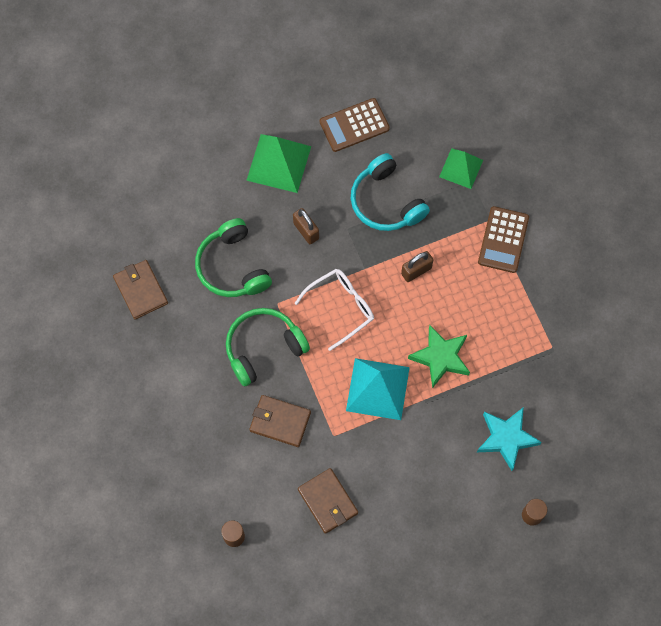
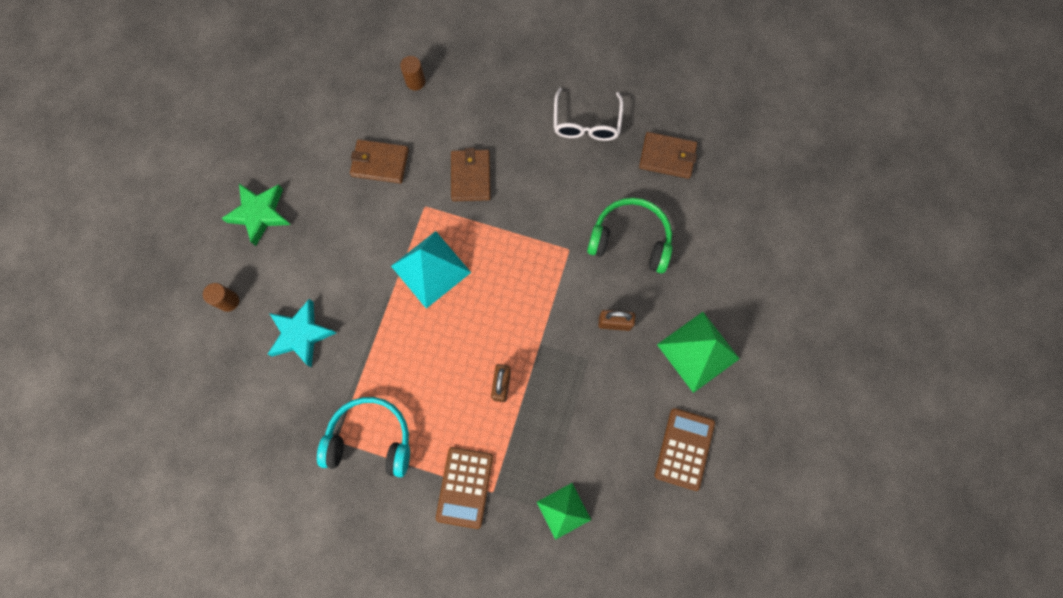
camera: 130 degrees right, 5 degrees up
(263, 348) = (540, 210): green headphones -> none
(280, 422) = (470, 176): brown wallet -> brown wallet turned 60 degrees counterclockwise
(341, 307) = (522, 296): white glasses -> white glasses (586, 123)
(386, 202) = (586, 413): turquoise headphones -> turquoise headphones (370, 439)
(440, 357) = (411, 340): green star -> green star (260, 214)
(503, 240) = (465, 487): brown calculator -> brown calculator turned 135 degrees counterclockwise

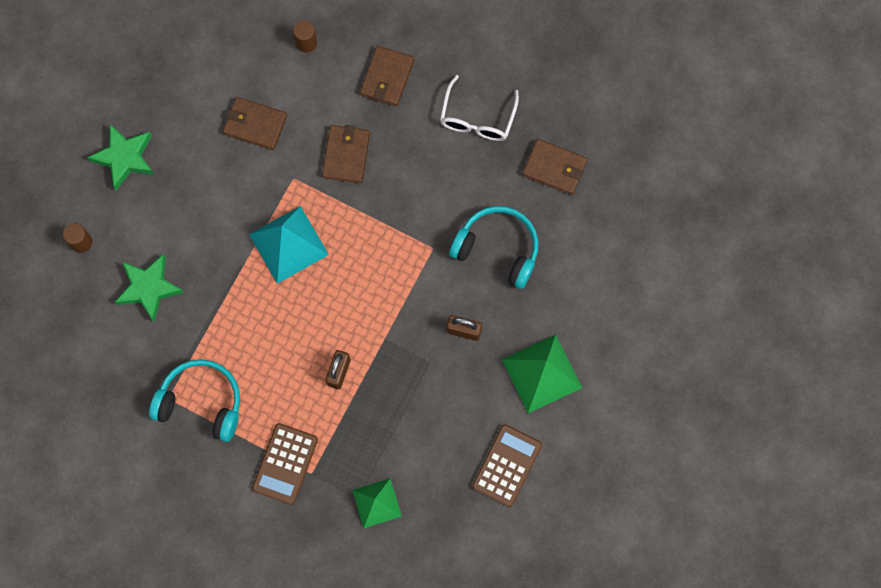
camera: 10 degrees right, 0 degrees up
(301, 334) = (149, 288): turquoise star -> green star
(496, 101) = (387, 78): none -> brown wallet
(630, 240) = (497, 249): green headphones -> turquoise headphones

